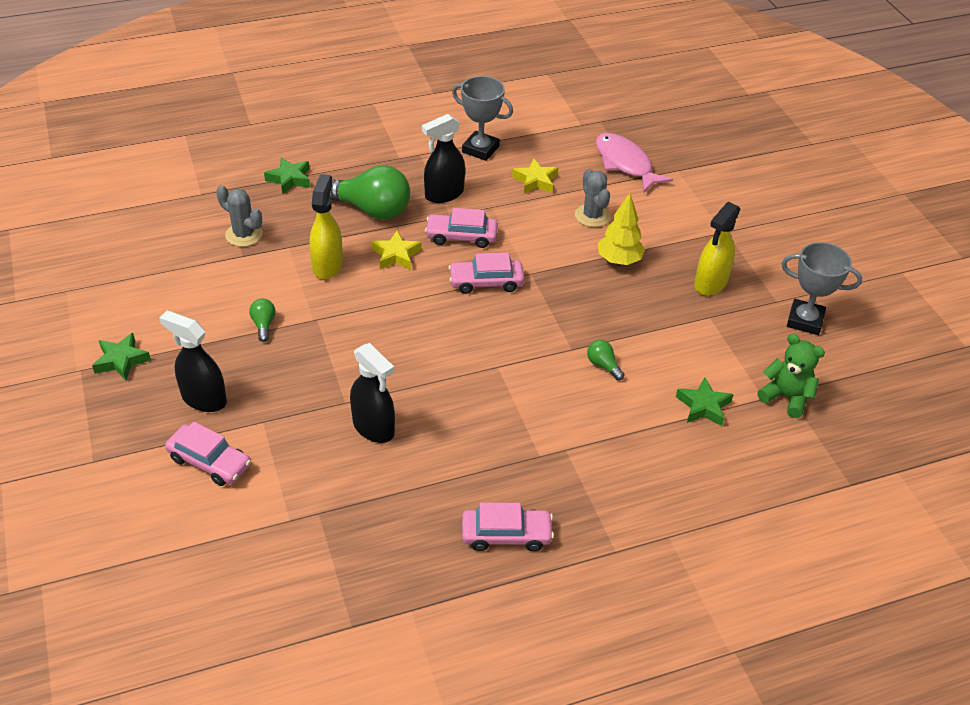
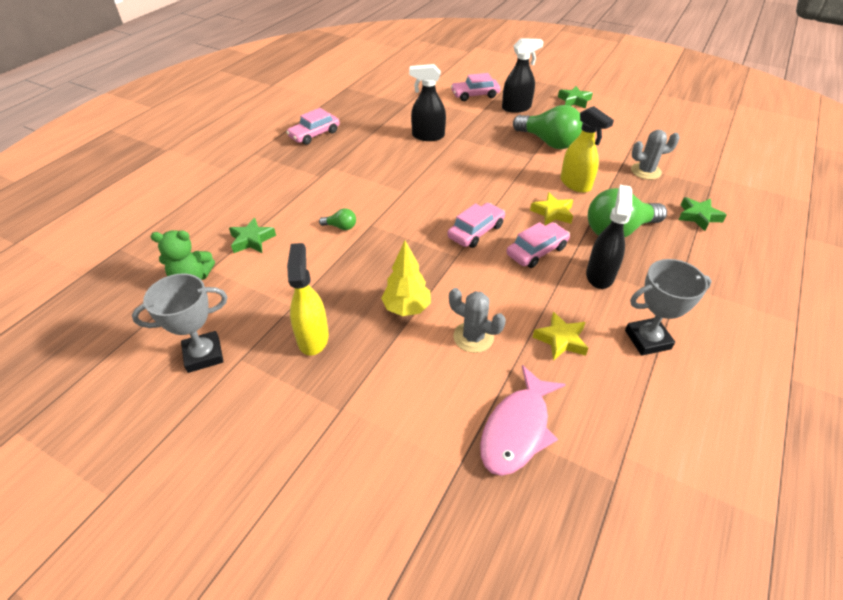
camera: 140 degrees right, 0 degrees up
(263, 325) = (548, 142): green light bulb -> green light bulb, size x2.30
(625, 163) = (517, 429): pink fish -> pink fish turned 105 degrees clockwise

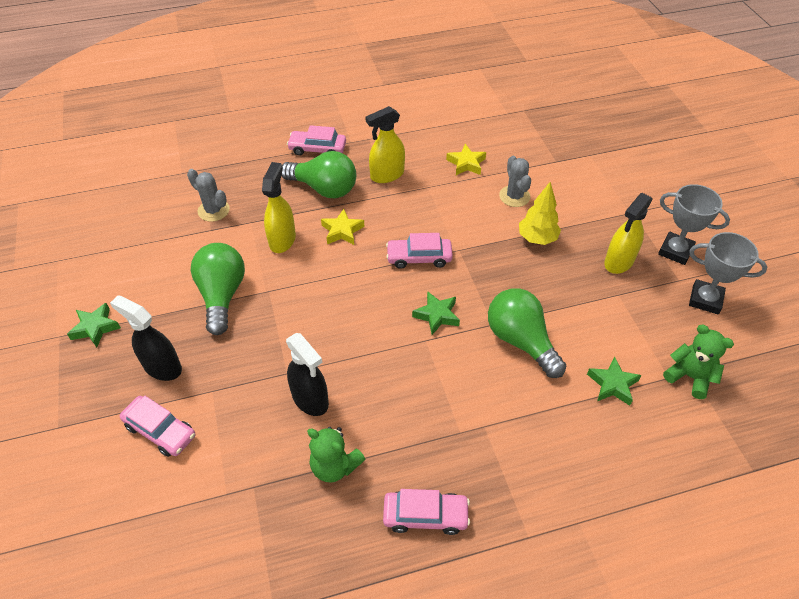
camera: 135 degrees left, 5 degrees up
(341, 227) = (521, 341): green light bulb -> green light bulb, size x2.30
(380, 125) = (334, 466): none -> green teddy bear
(517, 429) = (544, 148): pink fish -> none
(537, 251) = (400, 214): pink car -> pink car (317, 149)
(600, 275) = (387, 175): black spray bottle -> yellow spray bottle
(647, 339) = (420, 135): grey trophy -> grey trophy (675, 251)
(698, 216) = (257, 160): green star -> green star (437, 315)

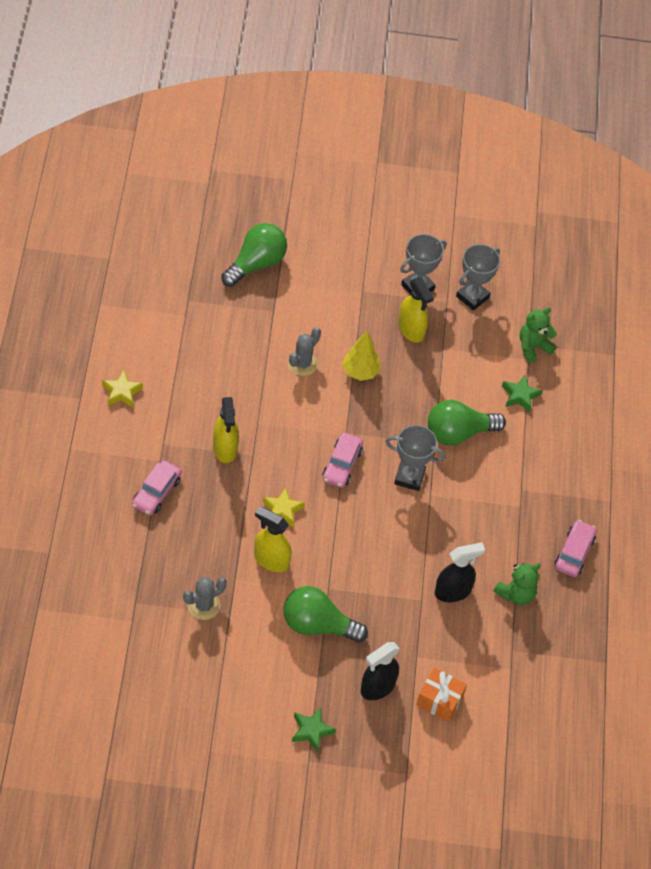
camera: 75 degrees left, 5 degrees up
(160, 431) = (439, 700): pink car -> orange gift
(324, 188) = (218, 506): green light bulb -> green light bulb (256, 264)
(437, 315) = (409, 477): green star -> grey trophy
(466, 163) = (241, 380): yellow star -> yellow star (122, 392)
(514, 196) = (302, 364): grey cactus -> grey cactus turned 60 degrees counterclockwise

